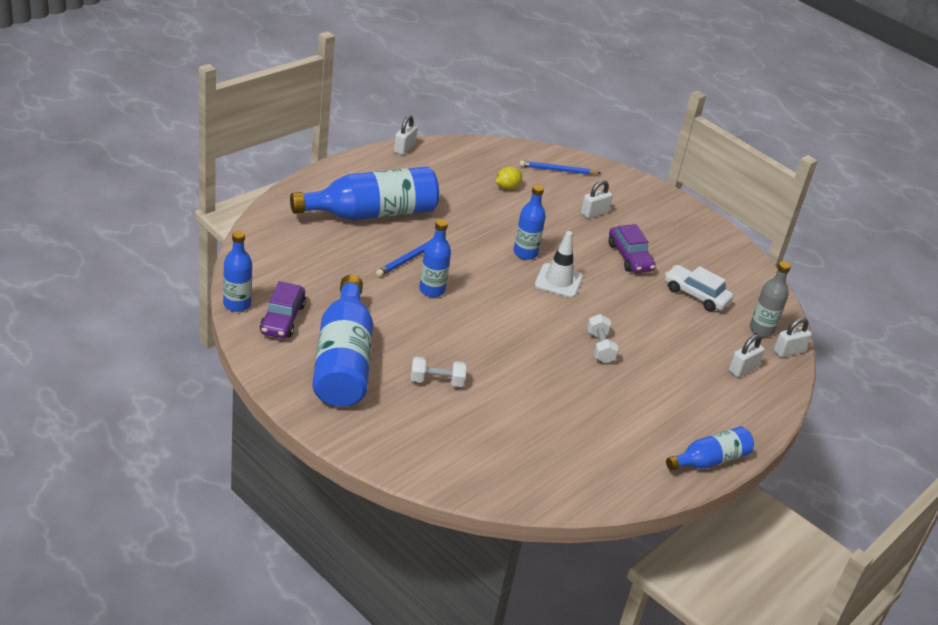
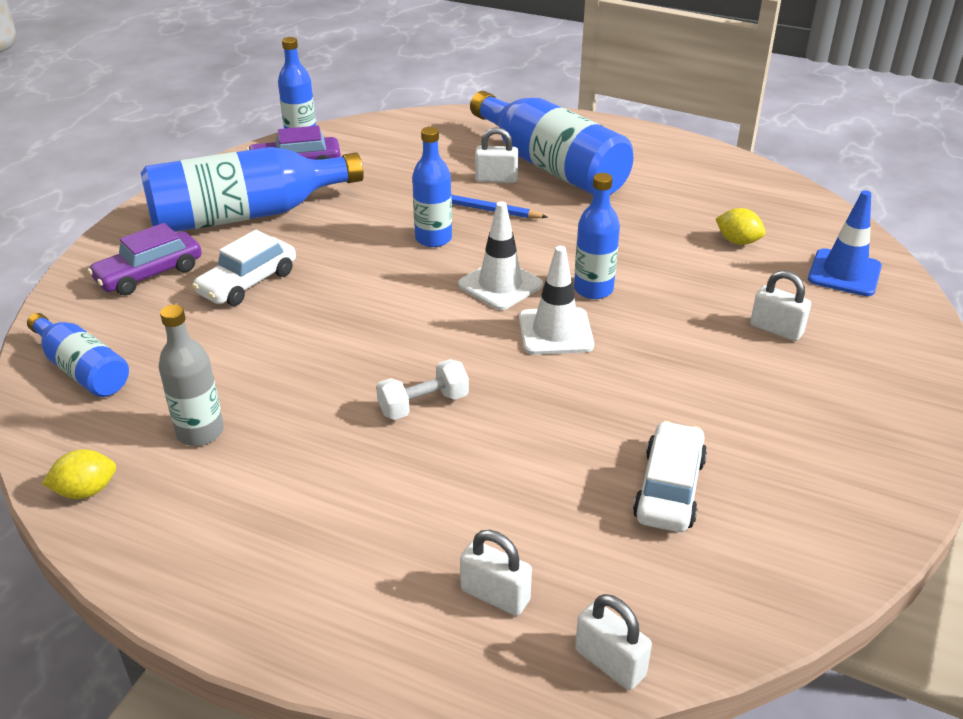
camera: 75 degrees right, 0 degrees up
(404, 148) = (720, 154): white padlock -> white padlock (496, 179)
(437, 381) = (248, 283): white dumbbell -> white car
(501, 283) = (500, 285): none -> white traffic cone
(557, 170) = (844, 273): blue pencil -> blue traffic cone
(619, 489) = (86, 491): none -> yellow lemon
(629, 257) = (697, 389): purple car -> purple car (149, 274)
(710, 460) = (200, 591): blue bottle -> blue bottle (82, 370)
(761, 330) = (646, 604): grey bottle -> grey bottle (200, 432)

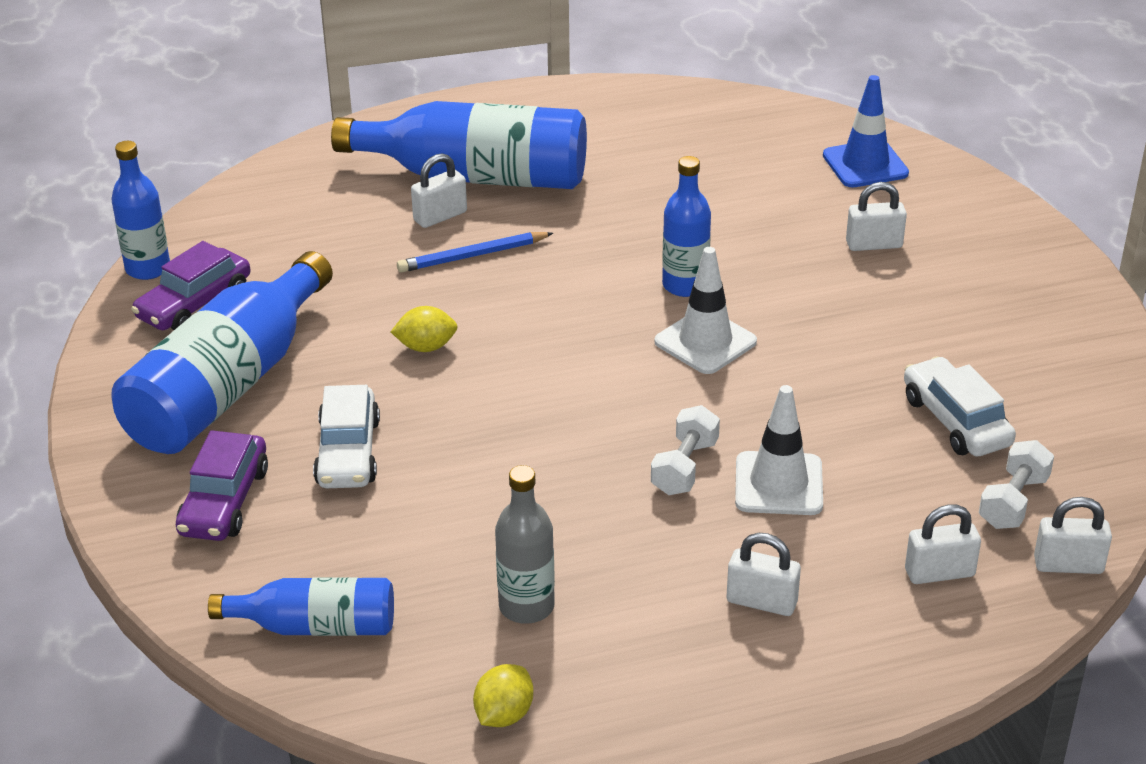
camera: 40 degrees left, 0 degrees up
(340, 528) = (761, 602): none -> white padlock
(433, 239) = (468, 311): blue bottle -> none
(500, 285) = (597, 324): white traffic cone -> white traffic cone (778, 484)
(632, 580) = (1013, 502): none -> white dumbbell
(737, 241) = (746, 176): yellow lemon -> yellow lemon (426, 347)

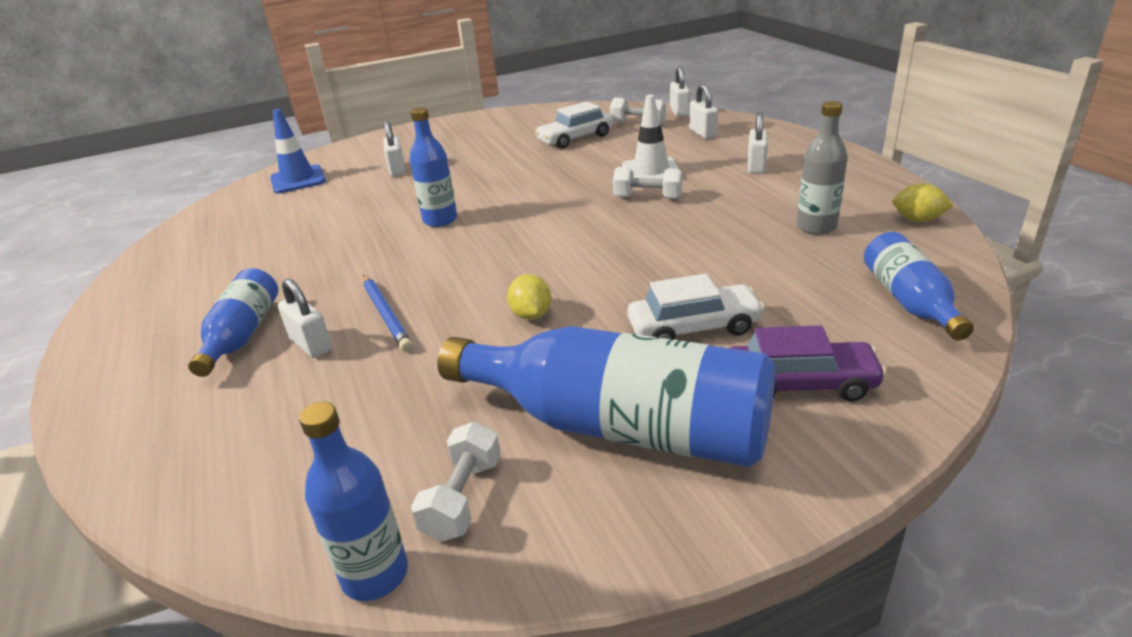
camera: 95 degrees left, 5 degrees down
(194, 303) = (463, 498): purple car -> white dumbbell
(476, 176) = (242, 335): blue bottle -> blue bottle, size x0.54
(705, 342) = (509, 206): white traffic cone -> none

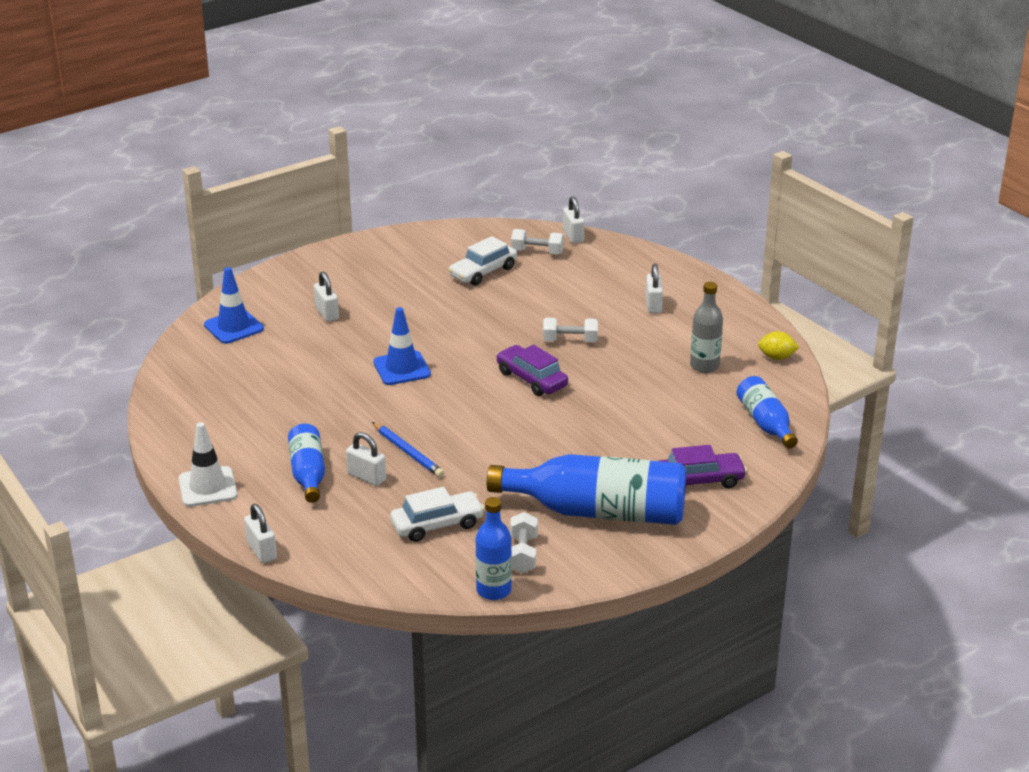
camera: 15 degrees left, 0 degrees up
(440, 220) = (402, 368): blue bottle -> blue traffic cone
(531, 315) = (515, 446): yellow lemon -> none
(586, 235) = (531, 379): none -> purple car
(651, 172) = (565, 313): white traffic cone -> white traffic cone (207, 487)
(694, 328) = (629, 449): white car -> white car (437, 525)
(702, 133) = (600, 265): white padlock -> white padlock (261, 551)

